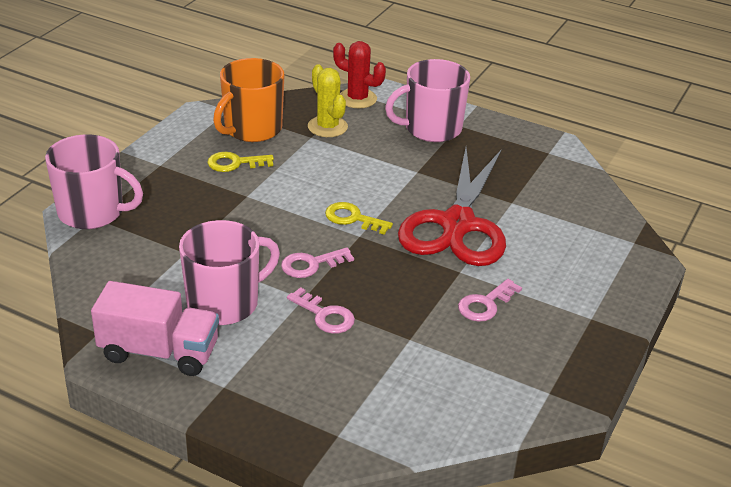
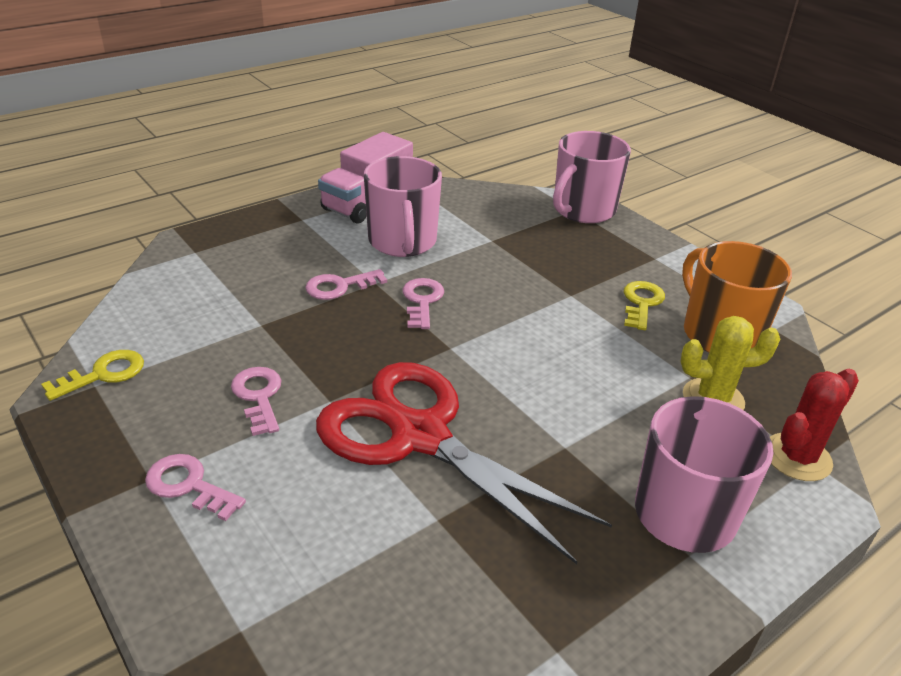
camera: 115 degrees right, 0 degrees up
(352, 218) = (486, 353): yellow key -> yellow key (103, 374)
(580, 299) = (188, 485): none -> pink key

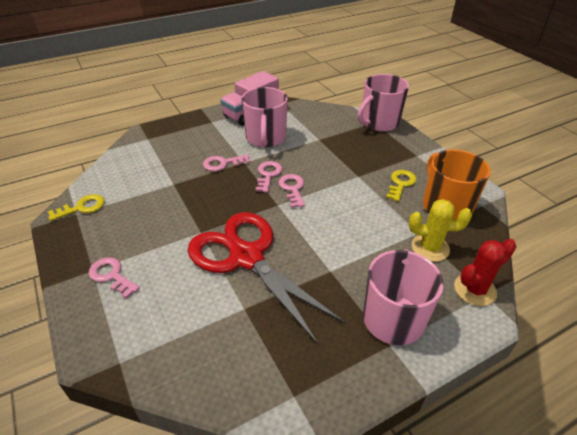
camera: 10 degrees right, 5 degrees up
(258, 396) = (162, 226): pink key -> pink key (292, 188)

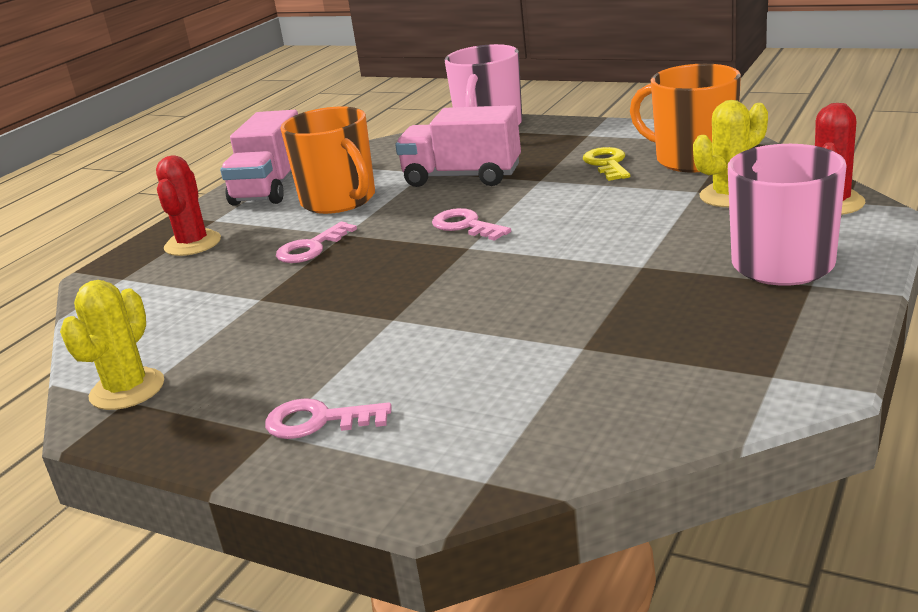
camera: 30 degrees left, 15 degrees down
(82, 207) = (127, 389): yellow key -> yellow cactus
(189, 132) = (193, 244): none -> red cactus
(246, 257) = (507, 307): red scissors -> none
(265, 138) = (339, 200): pink mug -> orange mug
(268, 175) = (405, 229): pink key -> none
(328, 153) = (462, 177): none -> pink truck

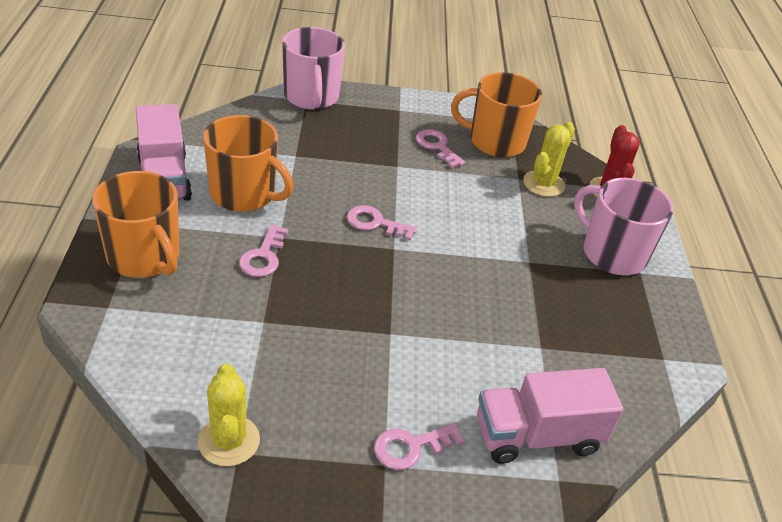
camera: 35 degrees left, 15 degrees up
(193, 244) = (144, 257): red cactus -> orange mug
(462, 177) = (332, 162): pink truck -> pink truck (537, 436)
(607, 163) = (437, 146): yellow key -> pink key

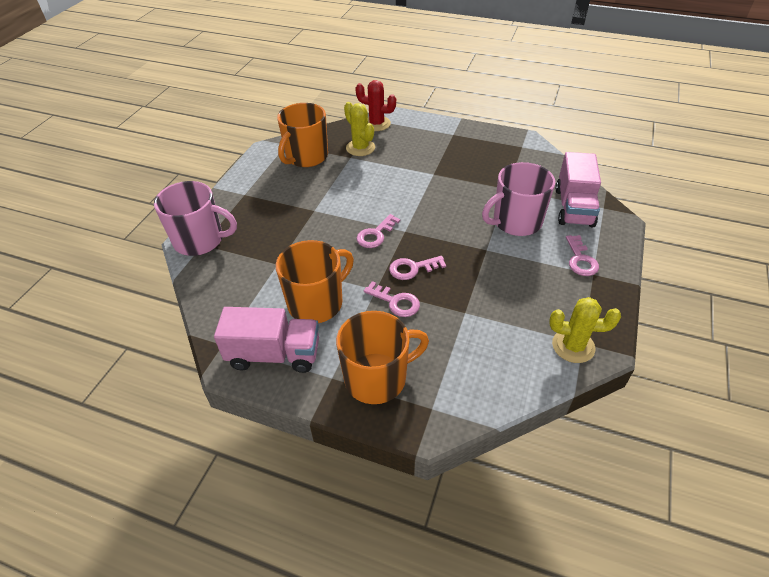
camera: 65 degrees left, 5 degrees up
(437, 146) = (299, 185): pink key -> pink key (412, 268)
(612, 253) = (434, 139): pink mug -> pink mug (516, 222)

